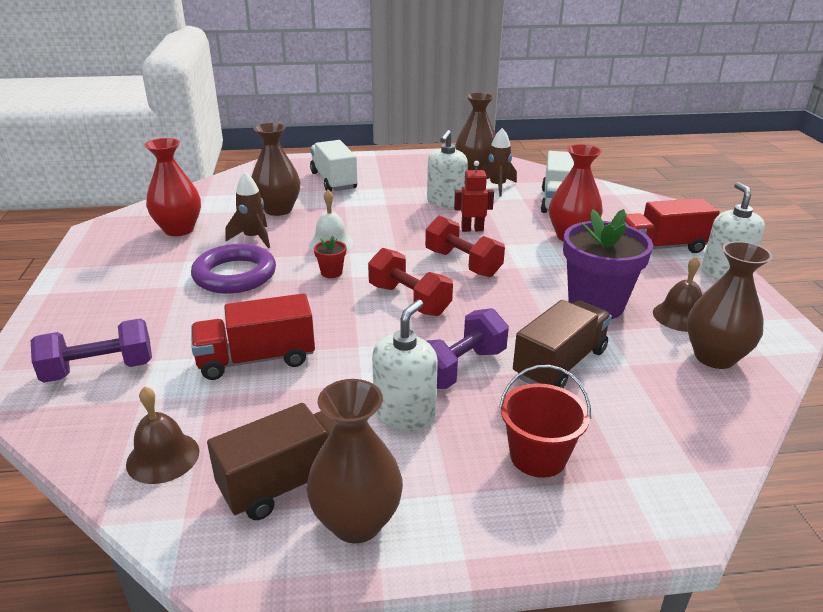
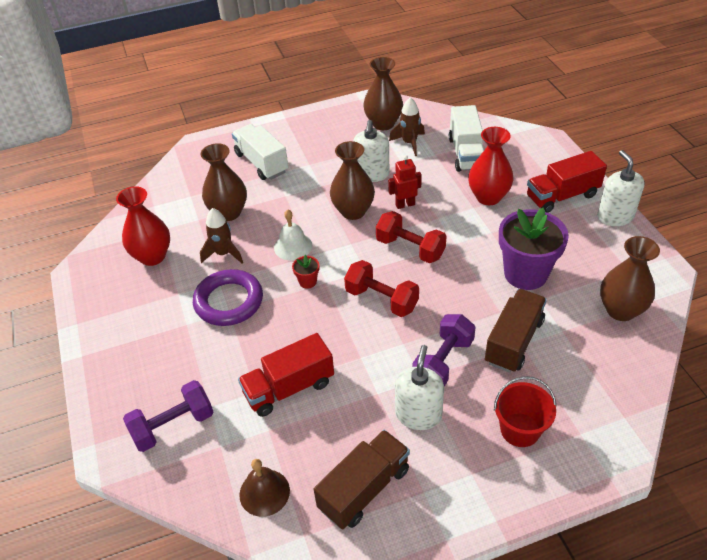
camera: 10 degrees left, 15 degrees up
(356, 522) = (419, 511): brown vase -> brown vase (353, 211)
(680, 316) = (590, 273): brown bell -> none

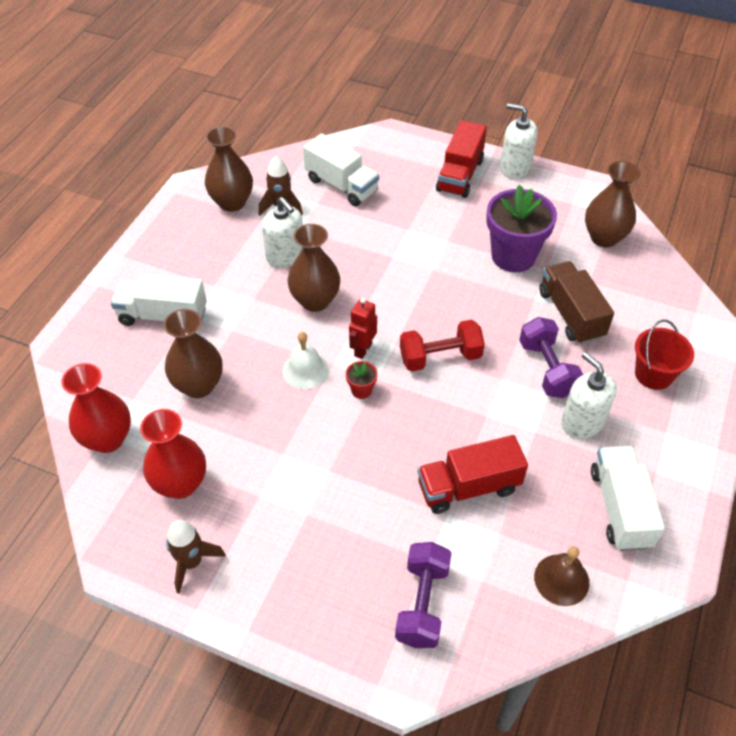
camera: 50 degrees left, 5 degrees up
(223, 254) = (250, 426): brown rocket -> brown rocket (191, 562)
(229, 301) = (317, 462): purple ring -> none
(289, 388) = (468, 487): red truck -> red truck turned 60 degrees clockwise
(364, 489) = (620, 508): brown truck -> white truck
(405, 204) = (351, 264): red robot -> red robot (363, 349)
(410, 248) = (405, 298): red dumbbell -> none
(488, 197) = (408, 212): red vase -> red vase (108, 439)

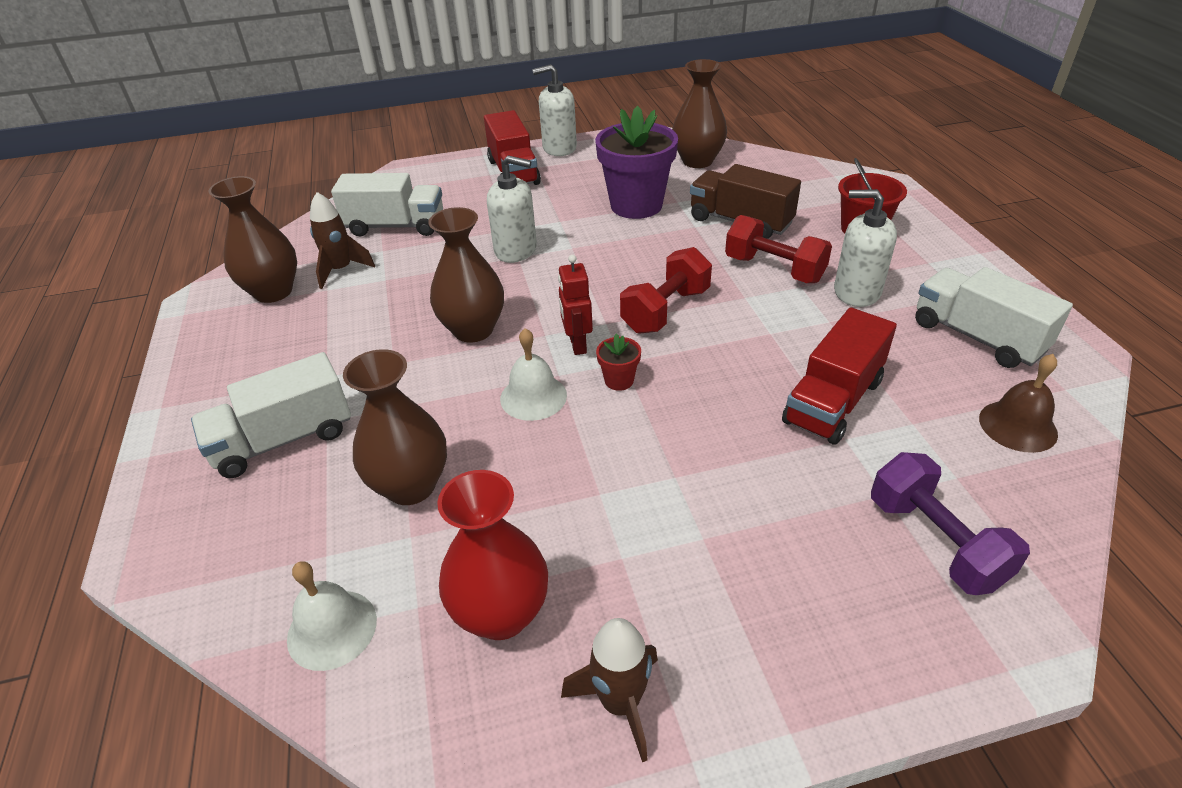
camera: 35 degrees left, 10 degrees down
(108, 439) = (332, 629): red vase -> white bell
(285, 256) = (393, 308): white soap dispenser -> white soap dispenser (516, 250)
(547, 369) = (774, 269): purple dumbbell -> red dumbbell

